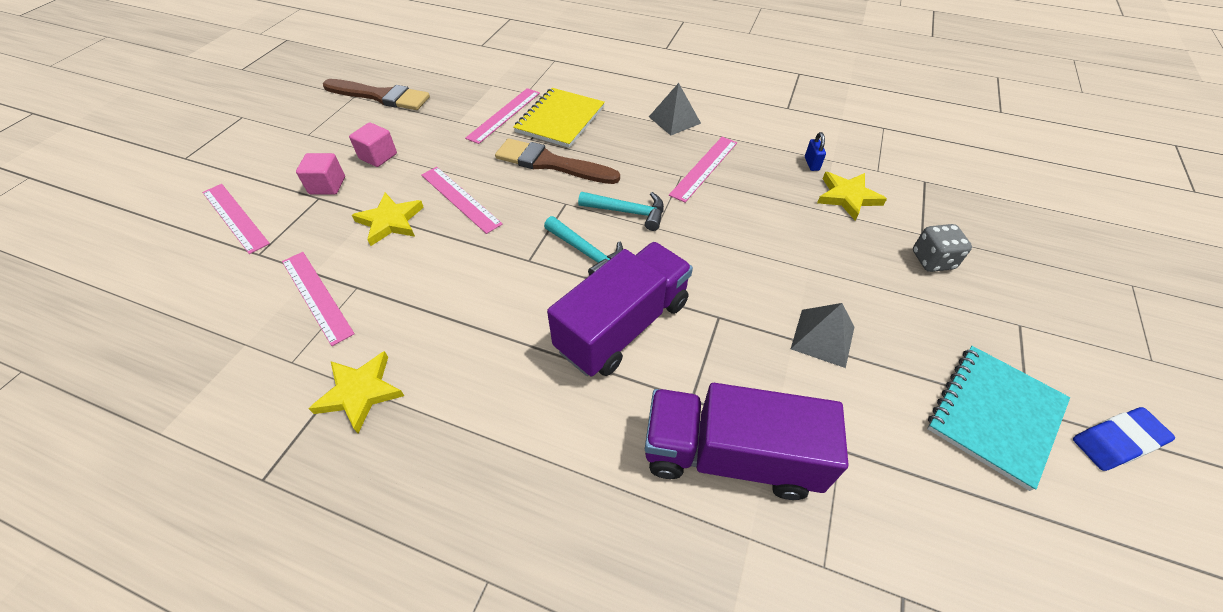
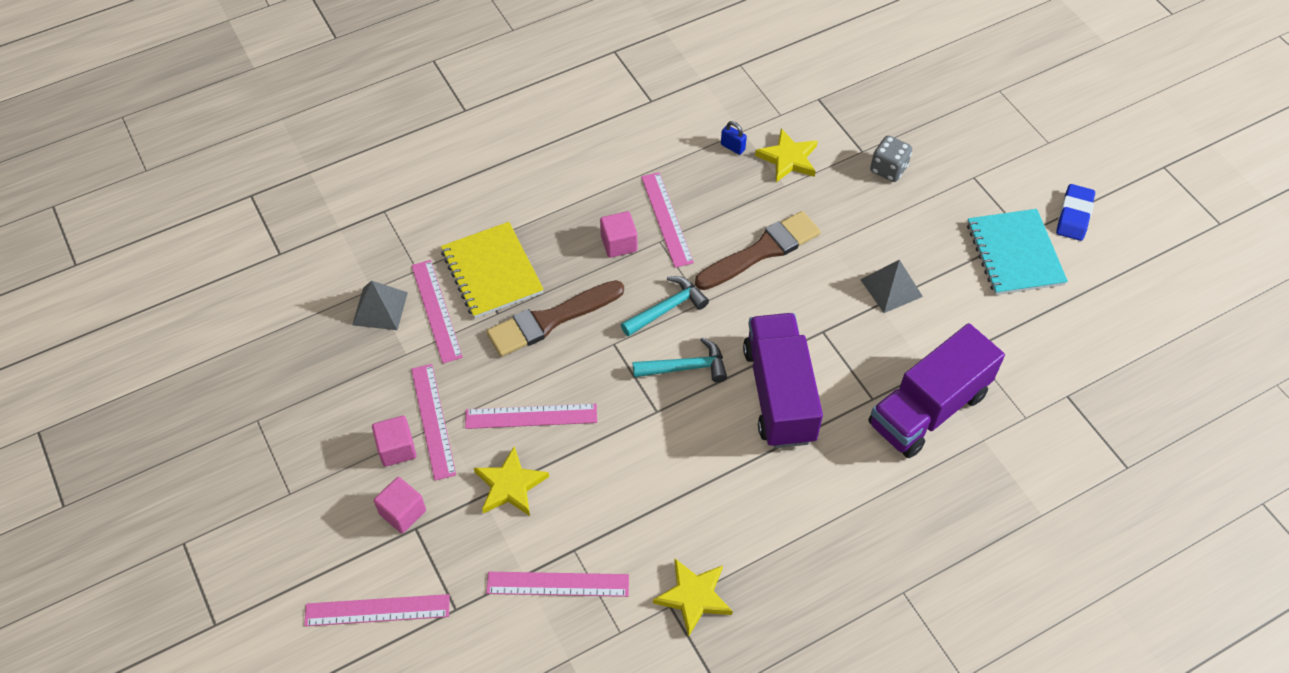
camera: 50 degrees left, 5 degrees up
(380, 96) = (284, 396): brown brush -> brown brush (761, 251)
(415, 159) = (433, 421): none -> pink ruler
(653, 158) = (619, 243): none -> pink cube
(674, 120) = (583, 190): grey pyramid -> grey pyramid (380, 308)

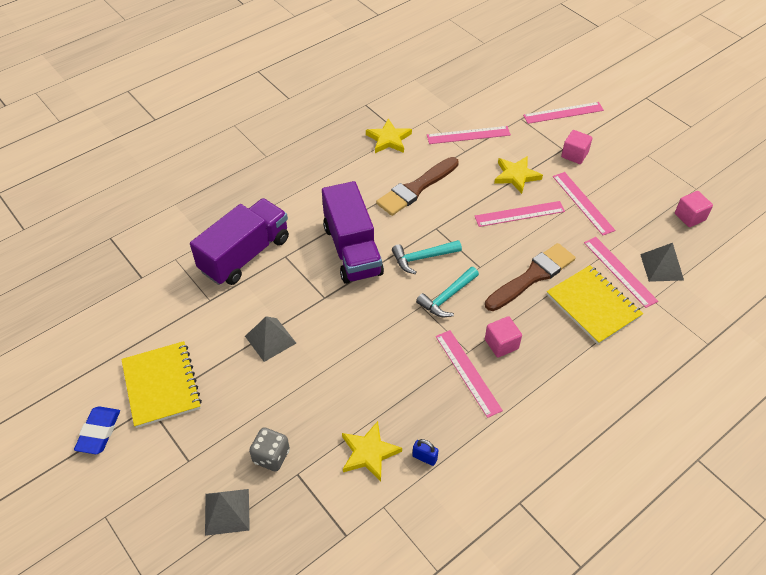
camera: 170 degrees right, 5 degrees down
(397, 449) = (597, 185): pink cube -> pink cube (690, 217)
(761, 251) = (380, 355): brown brush -> brown brush (416, 188)
(930, 130) = (227, 512): none -> grey pyramid
(1015, 254) = (161, 385): turquoise notebook -> yellow notebook

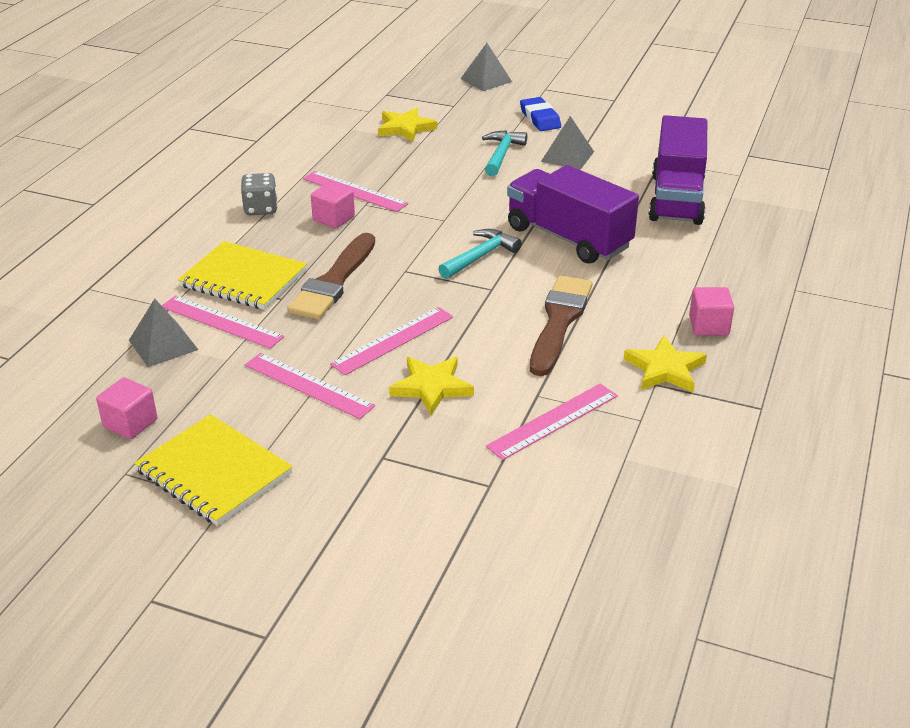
camera: 150 degrees right, 15 degrees down
(99, 432) = (632, 81): blue eraser -> blue eraser (540, 119)
(161, 385) = (622, 110): yellow notebook -> yellow notebook (214, 472)
(271, 456) = (484, 106): grey dice -> grey dice (261, 209)
(424, 457) = (355, 138): blue padlock -> none
(447, 297) = (421, 234): turquoise hammer -> turquoise hammer (501, 154)
(563, 113) = (419, 527): pink ruler -> none
(574, 155) = (357, 454): pink cube -> pink cube (708, 326)

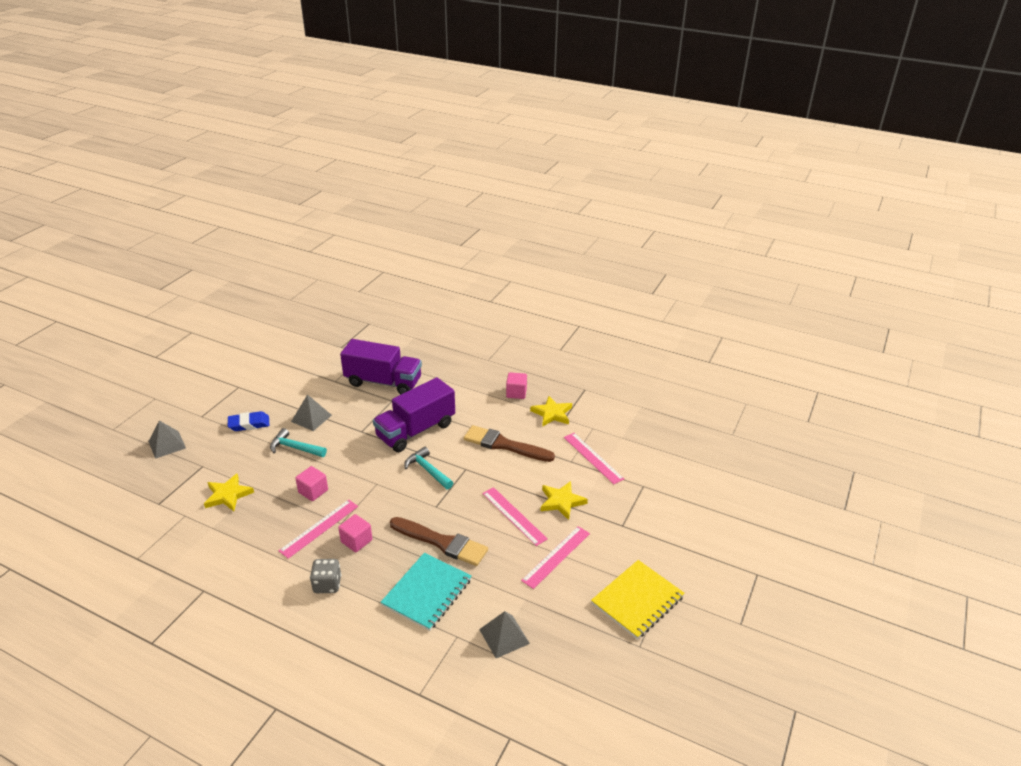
camera: 85 degrees left, 0 degrees up
(130, 423) = (591, 648): pink cube -> pink cube (313, 491)
(221, 321) = (480, 603): pink ruler -> none
(243, 278) = (427, 592): yellow notebook -> turquoise notebook

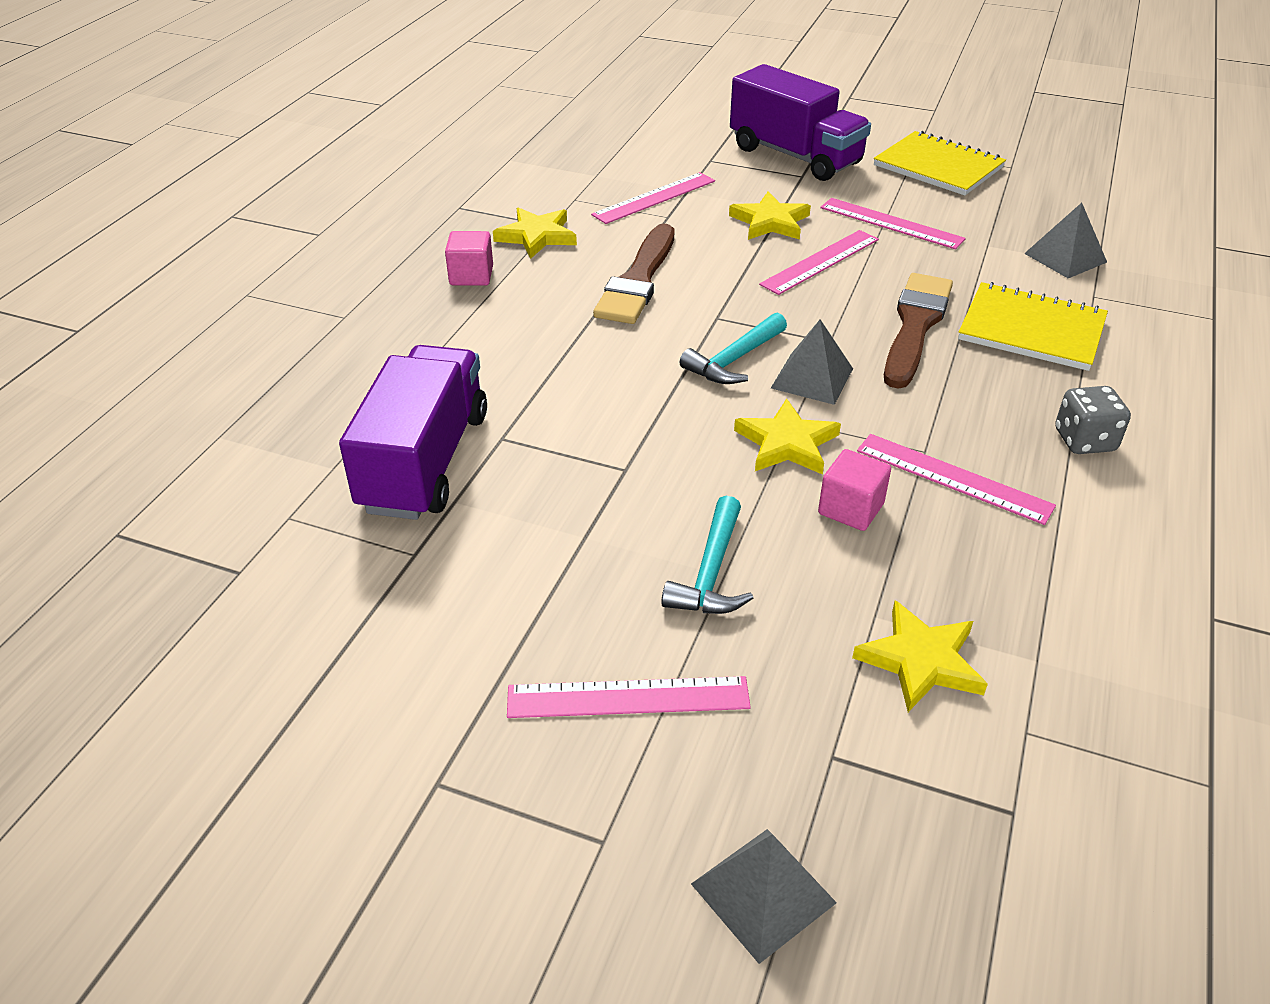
camera: 95 degrees left, 5 degrees up
(249, 424) = (628, 697): blue eraser -> pink ruler
(311, 418) = (585, 567): grey pyramid -> grey pyramid (812, 378)
(356, 541) = (961, 422): pink cube -> none
(361, 479) = (787, 443): none -> yellow star
(416, 430) = (611, 389): purple truck -> purple truck (795, 156)
(427, 592) = (1031, 330): turquoise notebook -> yellow notebook

